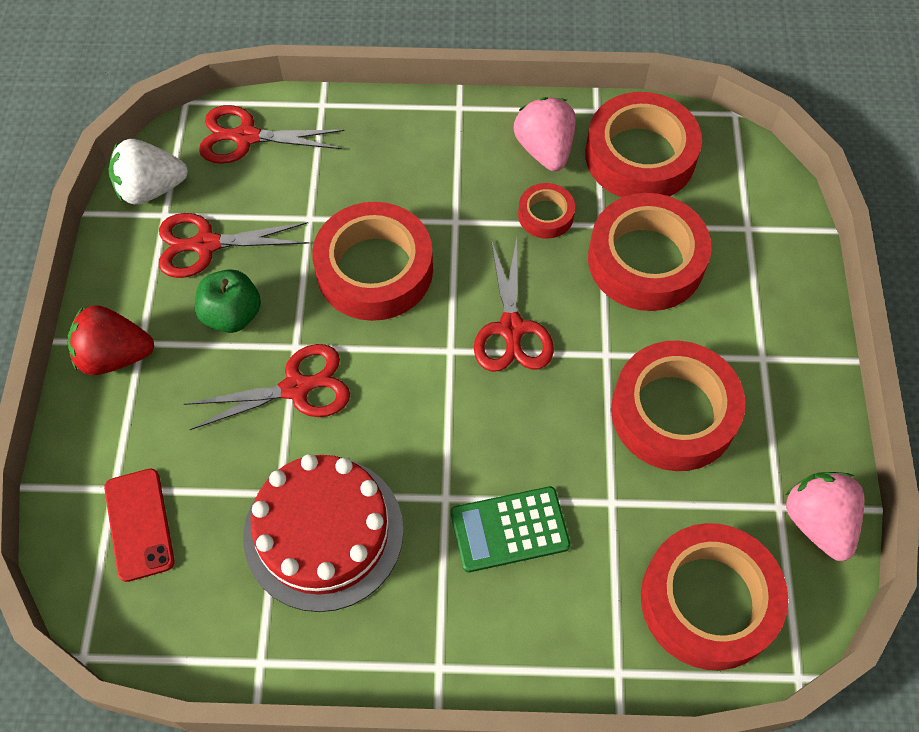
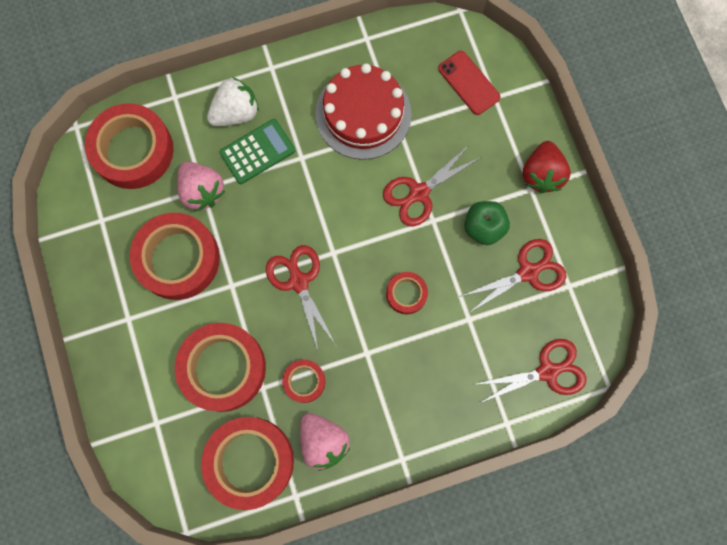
camera: 160 degrees right, 15 degrees up
(115, 356) = (541, 174): red strawberry -> red strawberry turned 120 degrees clockwise
(151, 189) = (590, 302): white strawberry -> white strawberry (236, 113)
(374, 269) = (406, 294): red tape -> red tape, size x0.49
(818, 522) = (76, 218): pink strawberry -> pink strawberry (202, 191)

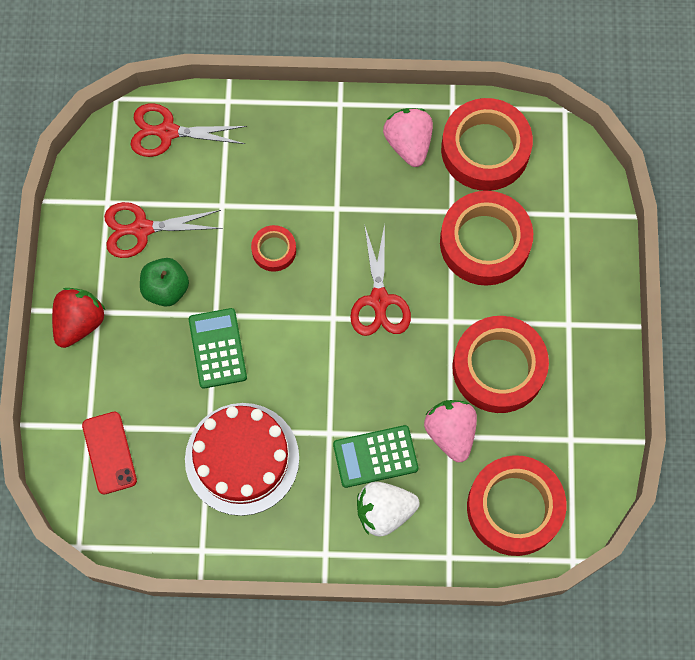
camera: 160 degrees left, 5 degrees down
(304, 381) = (408, 203): red tape -> none
(419, 193) = (217, 348): red scissors -> green calculator

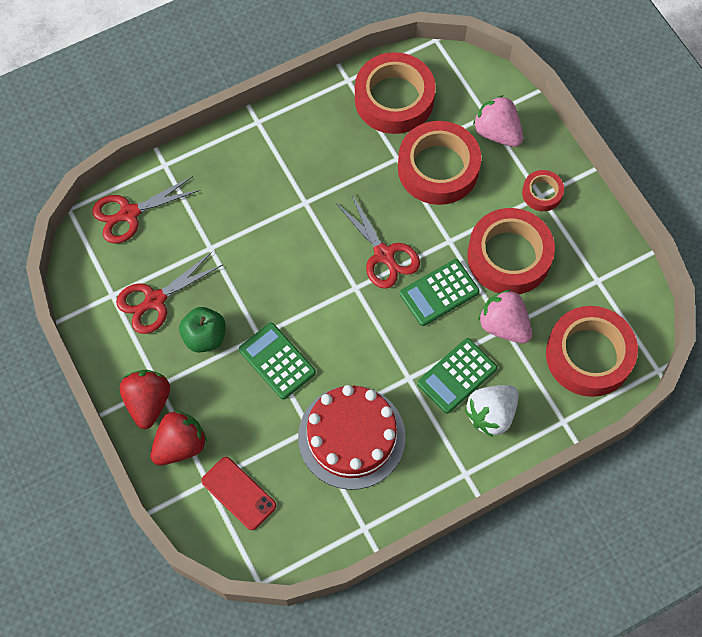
camera: 30 degrees left, 5 degrees down
(84, 378) = (180, 445): none -> red strawberry
(274, 250) = (275, 260): red tape -> red tape (542, 193)
(408, 144) = (331, 124): pink strawberry -> pink strawberry (497, 132)
(408, 366) = (439, 293): none -> green calculator

